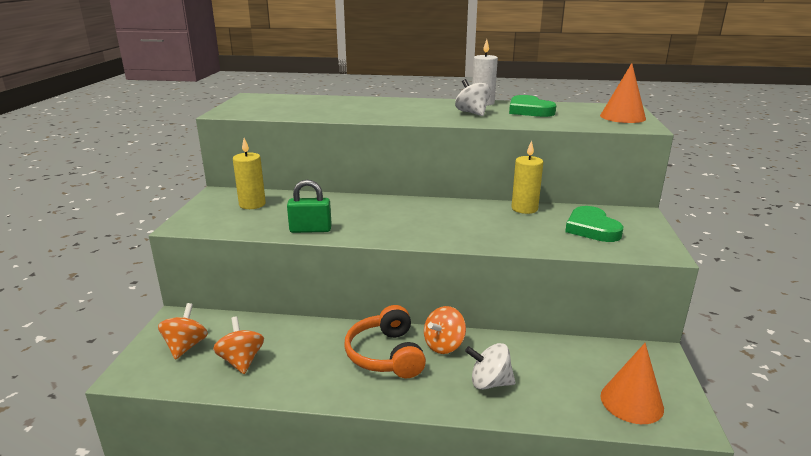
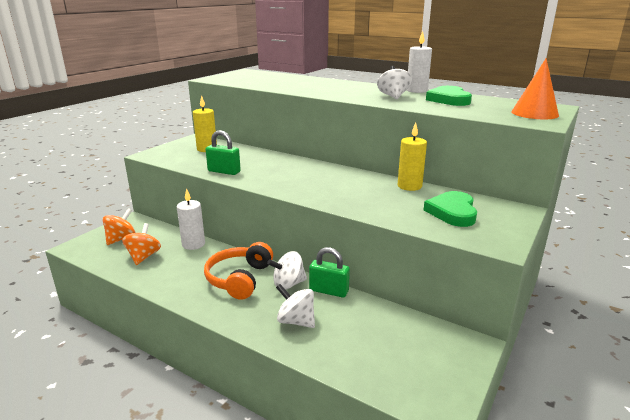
camera: 25 degrees right, 0 degrees up
(290, 328) = (193, 244): none -> white candle
(444, 345) = (288, 284): orange spinning top -> white spinning top
(491, 340) = (329, 291): none -> green padlock
(631, 402) = (404, 374): orange cone -> none

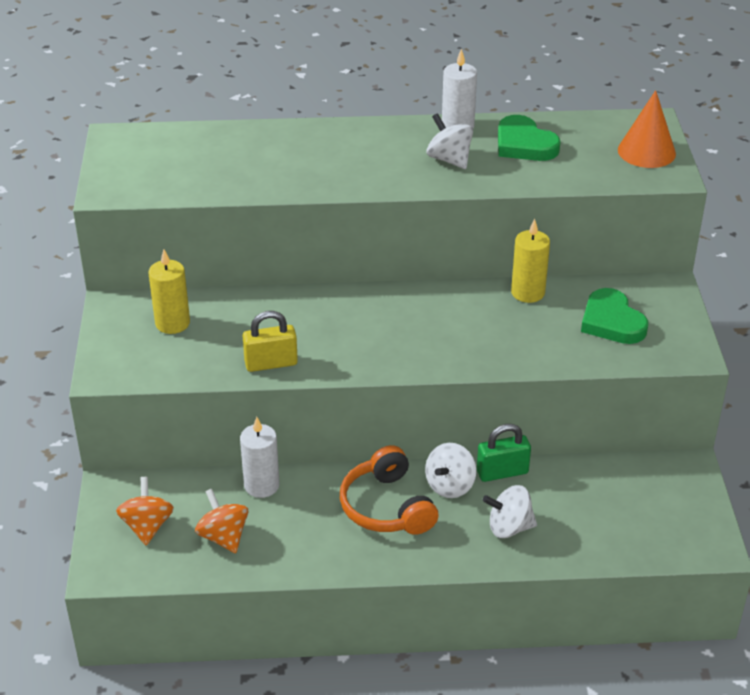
camera: 35 degrees left, 15 degrees up
(224, 171) = (271, 363): green padlock -> yellow padlock

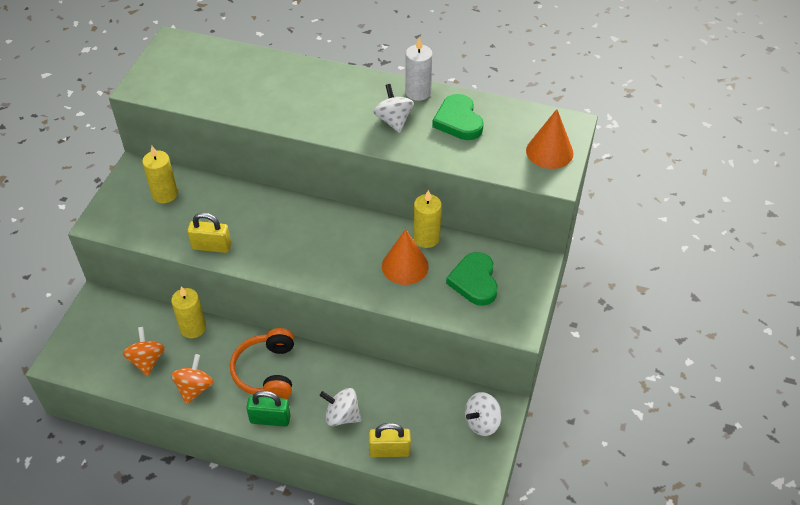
camera: 20 degrees right, 10 degrees up
(147, 526) = (103, 336): orange spinning top -> orange spinning top (194, 388)
(261, 485) = (193, 328): white candle -> yellow candle
(450, 485) = (319, 368): white spinning top -> white spinning top (482, 422)
(502, 472) = (362, 369): green padlock -> green padlock (270, 419)
(521, 326) = (405, 266): none -> orange cone
(589, 547) = (389, 450): none -> yellow padlock

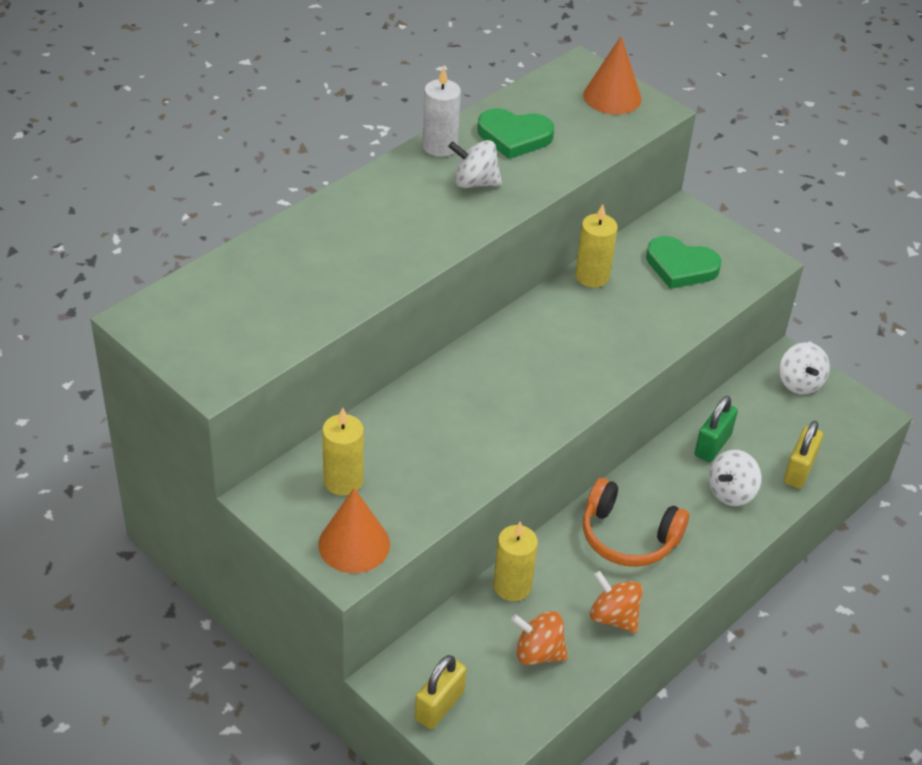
camera: 65 degrees left, 5 degrees down
(211, 246) = (477, 465): yellow padlock -> yellow padlock (439, 706)
(270, 419) = (701, 559): green padlock -> green padlock (712, 445)
(405, 266) = (623, 309): orange cone -> orange cone (354, 544)

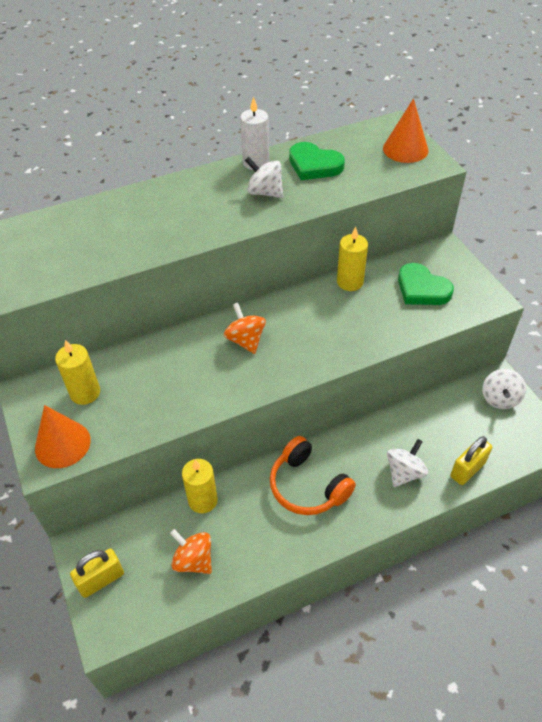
camera: 25 degrees right, 5 degrees up
(613, 617) = (264, 548): orange spinning top -> orange spinning top (245, 340)
(712, 445) = (407, 431): green padlock -> none
(731, 492) = (404, 472): white spinning top -> white spinning top turned 150 degrees clockwise

